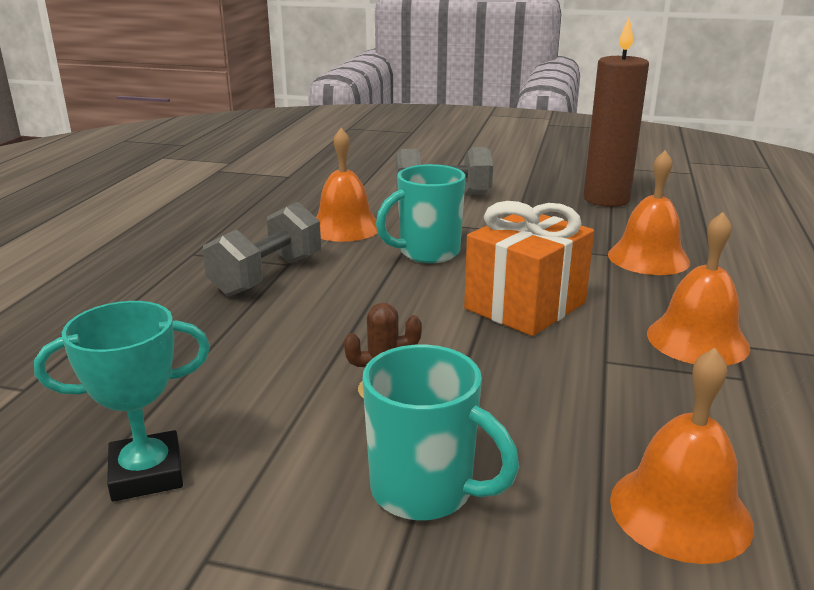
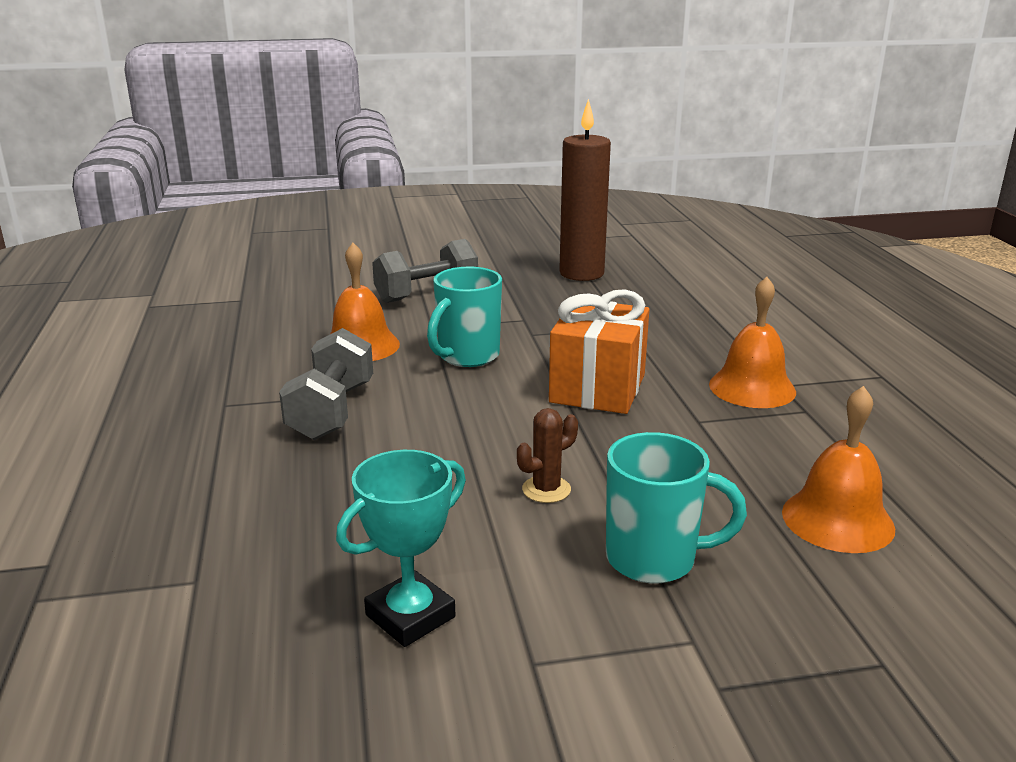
camera: 25 degrees left, 0 degrees up
(648, 258) = (661, 324): orange bell -> none

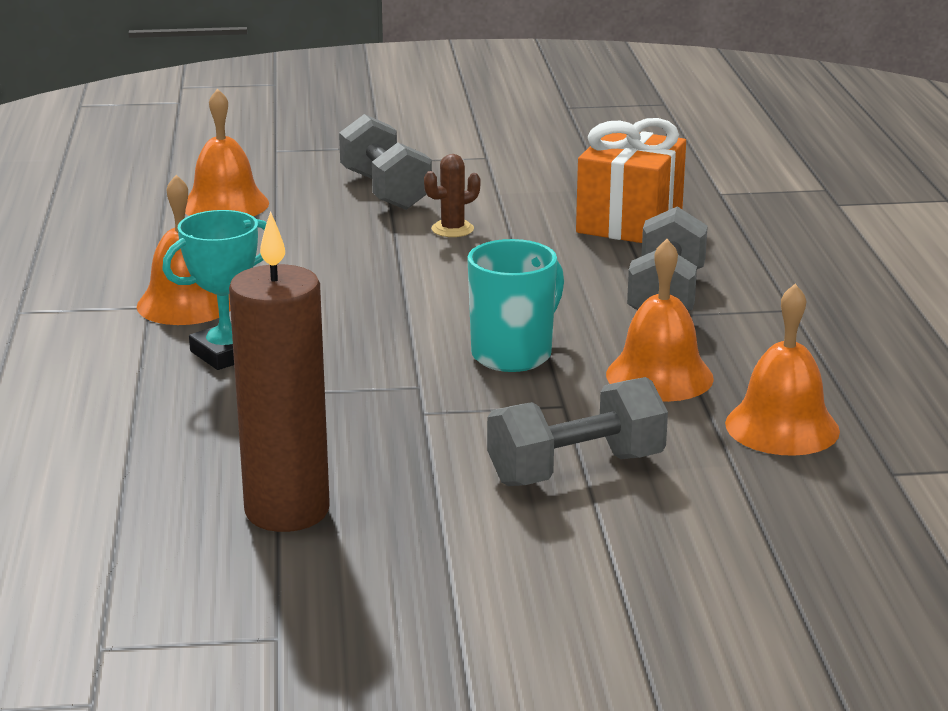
camera: 175 degrees left, 0 degrees up
(291, 319) = (782, 427): none -> orange bell
(410, 616) = (563, 174): turquoise trophy -> turquoise trophy (226, 353)
(597, 388) = (364, 309): orange gift -> orange gift (629, 222)
(654, 559) = (385, 191): turquoise mug -> grey dumbbell

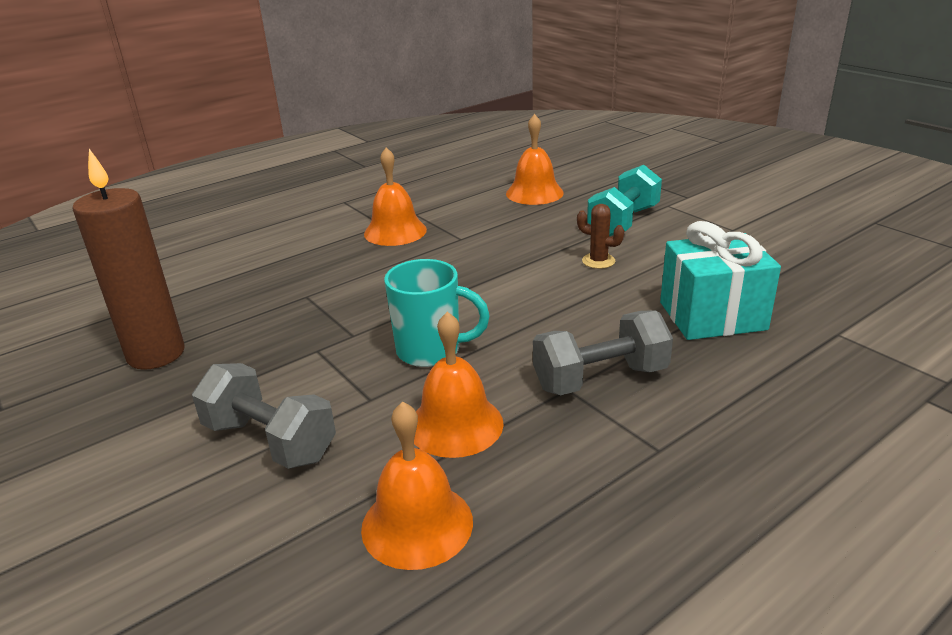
camera: 60 degrees right, 5 degrees up
(226, 353) = (343, 264): turquoise trophy -> none
(385, 191) = (623, 222): grey dumbbell -> turquoise dumbbell
(629, 222) = (712, 316): orange gift -> turquoise gift

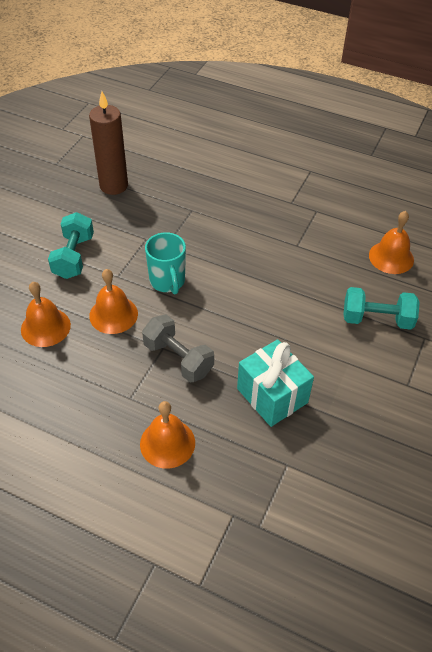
camera: 60 degrees right, 20 degrees up
(270, 441) = (74, 257): grey dumbbell -> turquoise dumbbell
(395, 231) = (286, 212): orange bell -> orange bell (167, 443)
(598, 261) = (309, 322): brown cactus -> none

